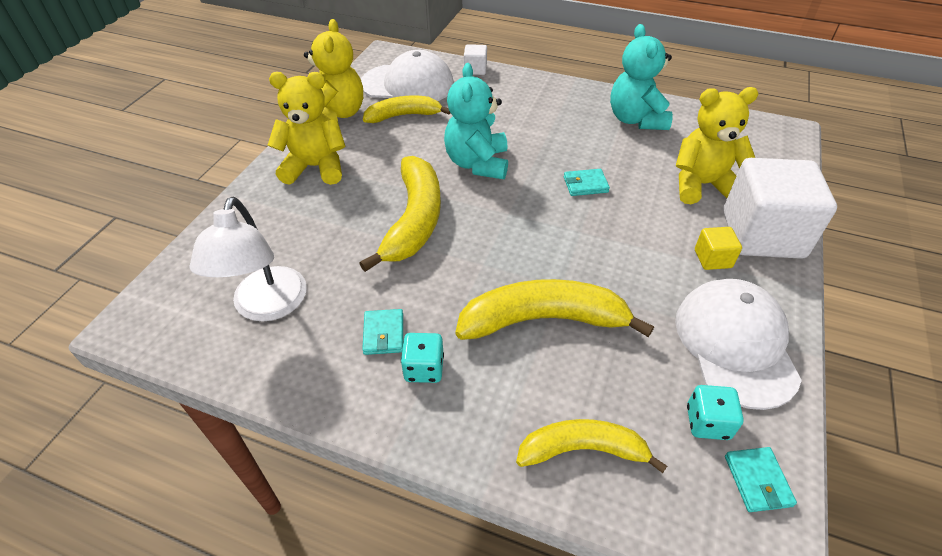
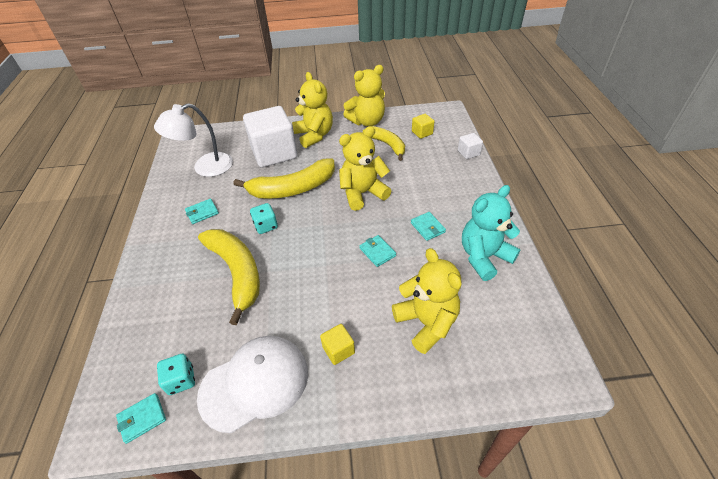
camera: 65 degrees right, 0 degrees up
(408, 84) = (422, 133): white cap -> yellow cube
(424, 368) = (184, 236): turquoise dice -> turquoise dice (266, 226)
(477, 163) = (363, 193): turquoise teddy bear -> yellow teddy bear
(571, 138) = (427, 227): none -> turquoise wallet
(582, 450) = (147, 321): yellow banana -> none
(762, 234) = (388, 380): white cube -> white cube (274, 153)

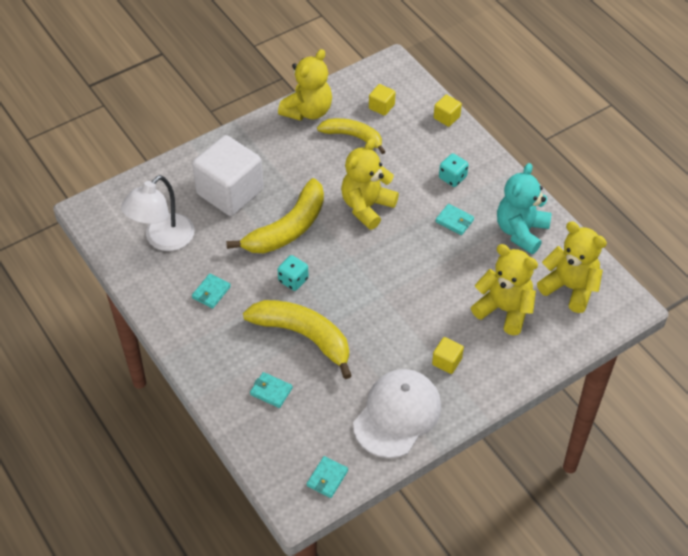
camera: 30 degrees left, 5 degrees up
(181, 380) = (333, 440): turquoise dice -> turquoise dice (452, 177)
(314, 135) = (259, 152): yellow teddy bear -> yellow teddy bear (570, 288)
(377, 252) = (423, 264): turquoise wallet -> turquoise wallet (271, 391)
(468, 153) = (446, 117): white cube -> yellow cube

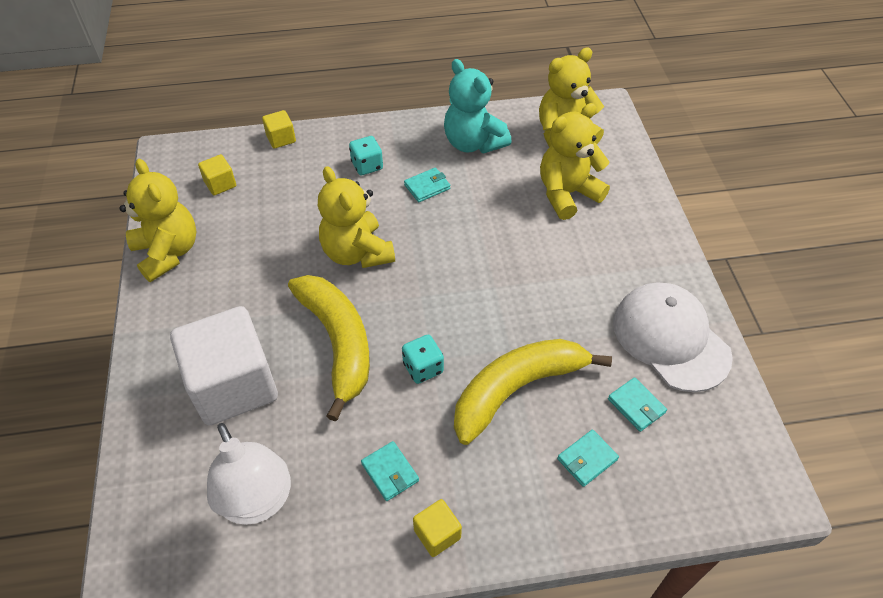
camera: 65 degrees left, 0 degrees up
(327, 478) = (741, 445): turquoise wallet -> turquoise wallet (636, 406)
(353, 137) = (243, 225): yellow banana -> none
(447, 361) = (614, 266): yellow cube -> yellow cube (437, 534)

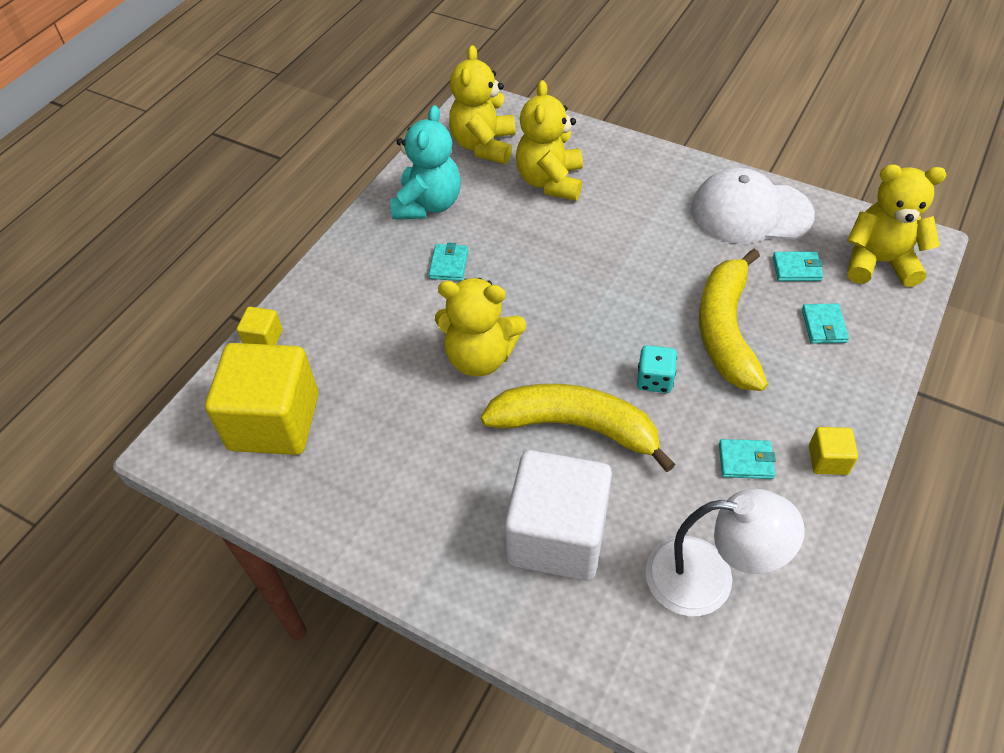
camera: 50 degrees left, 0 degrees up
(168, 252) = (327, 514): yellow teddy bear -> yellow teddy bear (879, 262)
(220, 184) = (274, 422): yellow cube -> yellow cube, size x2.36
(367, 166) = (376, 292): turquoise dice -> none
(473, 143) = (428, 204): turquoise teddy bear -> turquoise teddy bear turned 75 degrees counterclockwise

